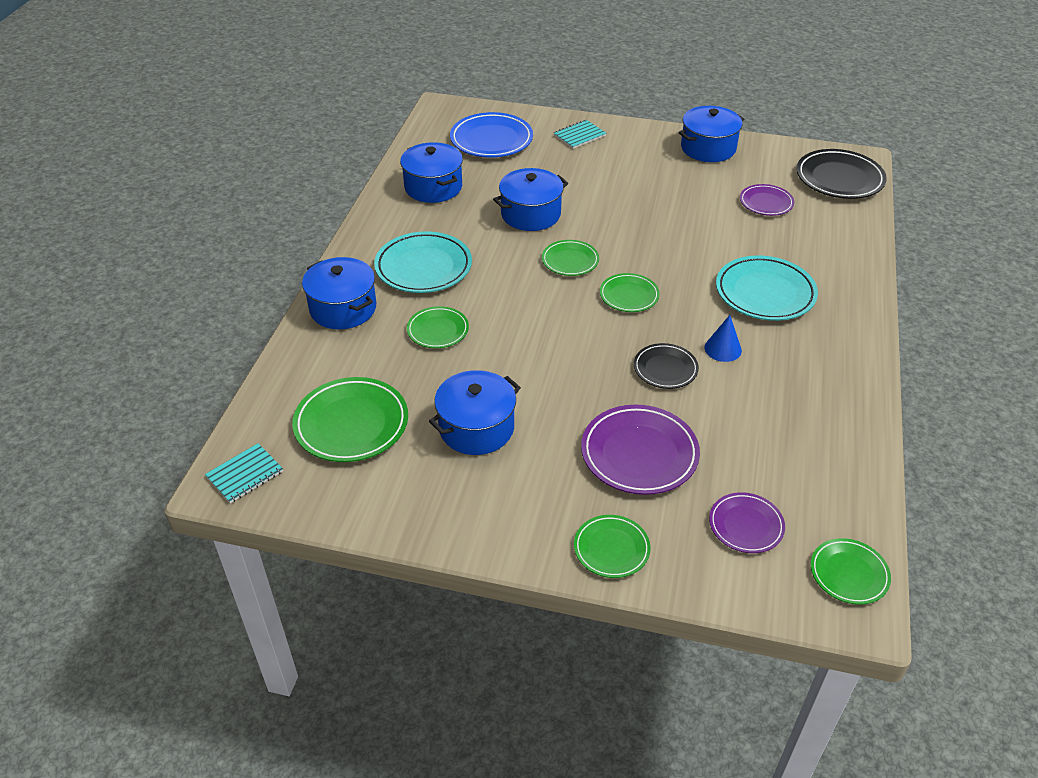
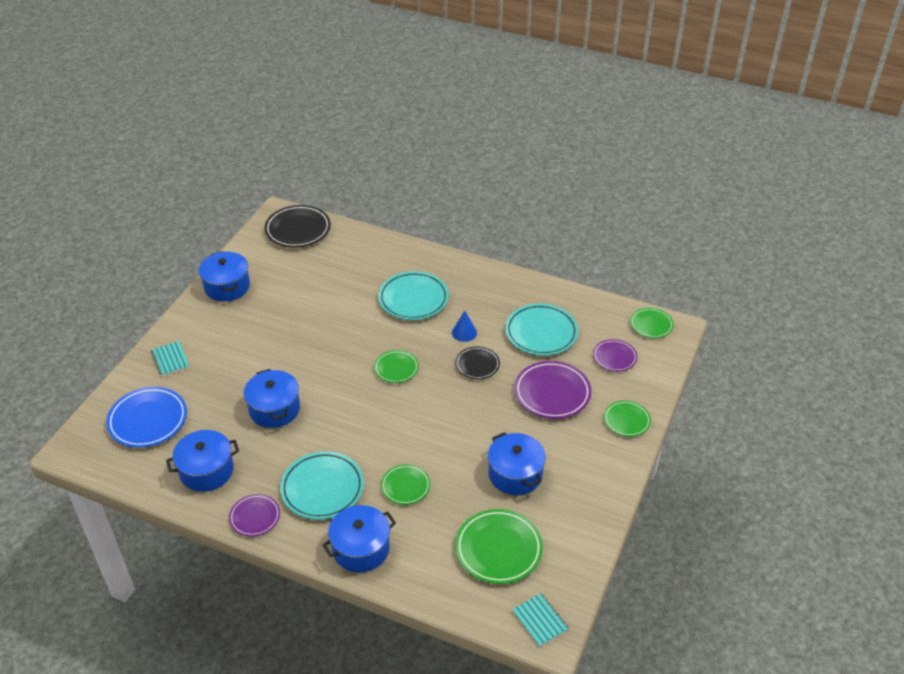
camera: 80 degrees left, 0 degrees up
(570, 261) = (344, 394): green plate -> none
(760, 430) = (541, 333): none -> turquoise plate
(766, 203) = (312, 273): purple plate -> purple plate (255, 517)

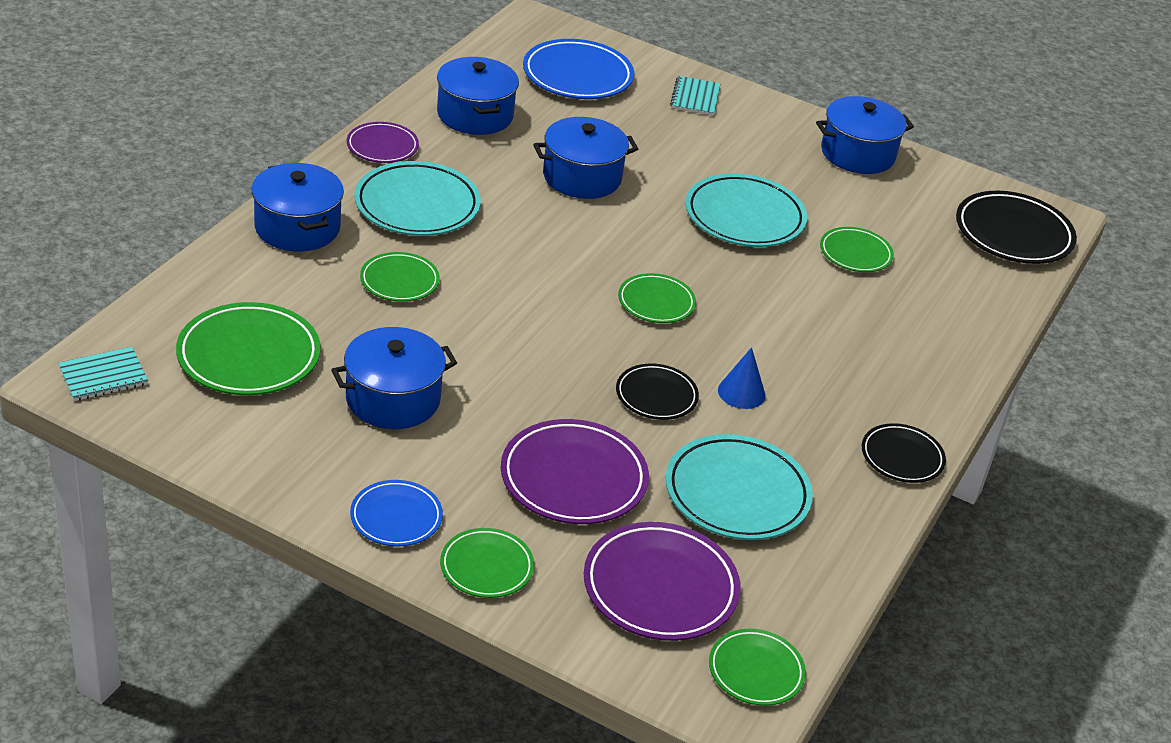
camera: 90 degrees right, 5 degrees down
(170, 359) = (695, 97): turquoise notebook -> turquoise notebook turned 60 degrees counterclockwise
(330, 289) = (855, 254): none -> green plate
(413, 299) = (832, 343): turquoise plate -> turquoise plate (744, 217)
(494, 276) = (902, 457): none -> black plate
(606, 460) = (396, 517): none -> blue plate
(614, 357) = (660, 588): purple plate -> purple plate, size x1.68

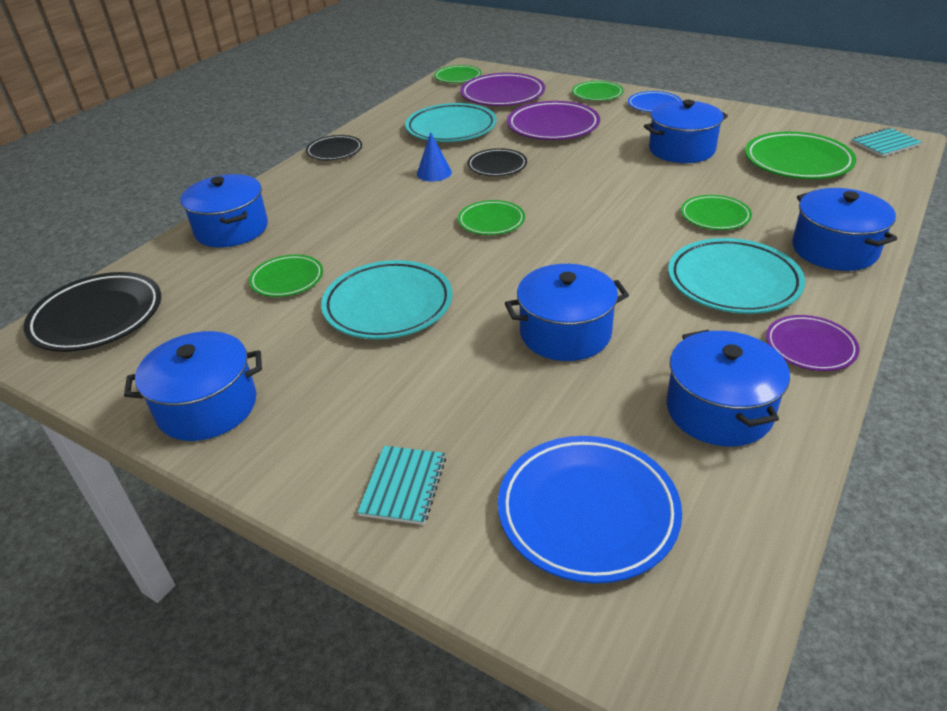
camera: 170 degrees left, 0 degrees up
(957, 325) = (231, 229): none -> blue pot

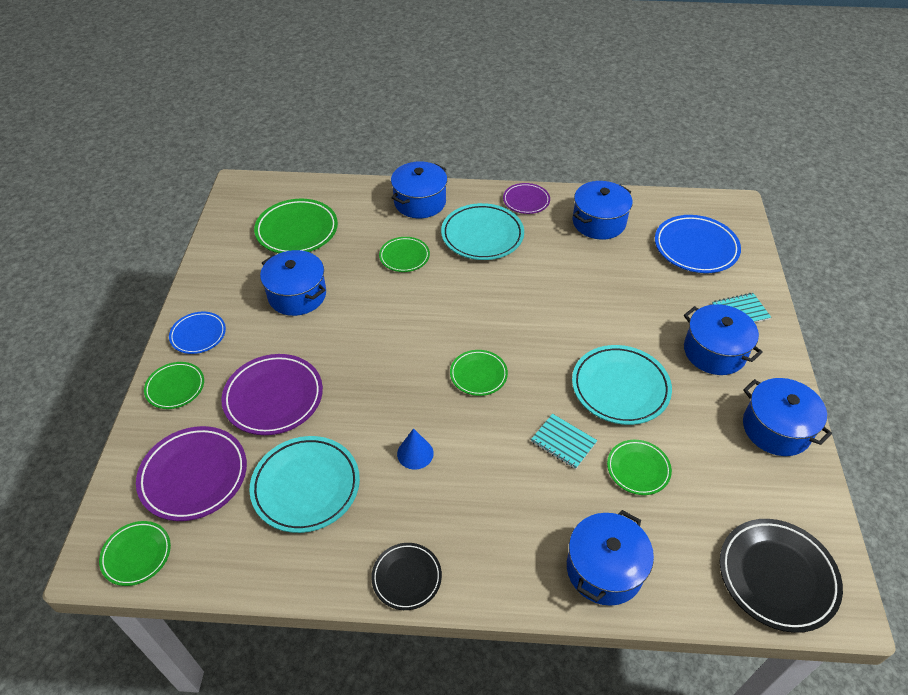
camera: 120 degrees left, 10 degrees up
(497, 166) = (380, 409): black plate -> none
(565, 333) = (582, 291): blue pot -> blue pot (714, 352)
(885, 144) = (249, 193): turquoise notebook -> turquoise notebook (563, 442)

